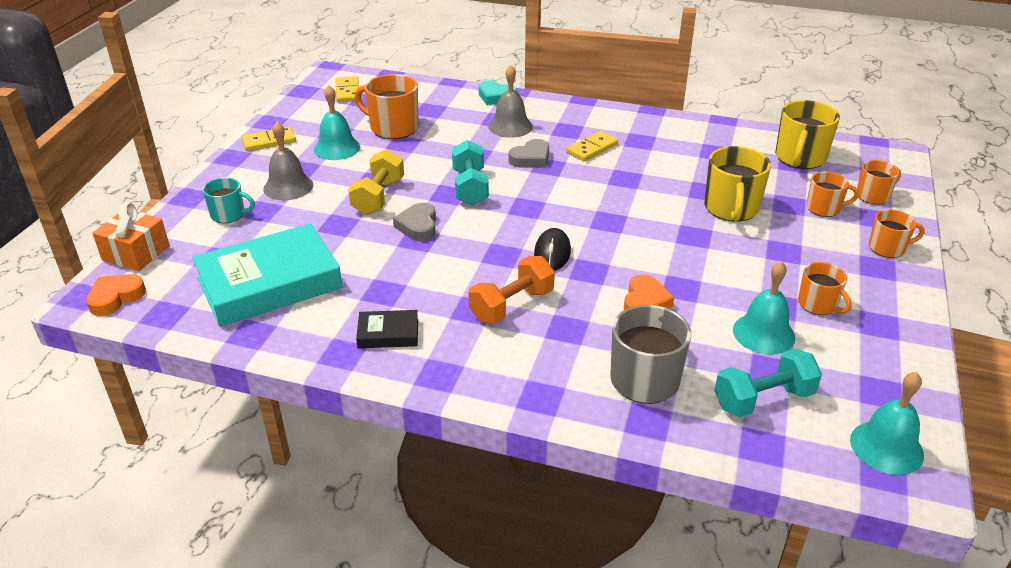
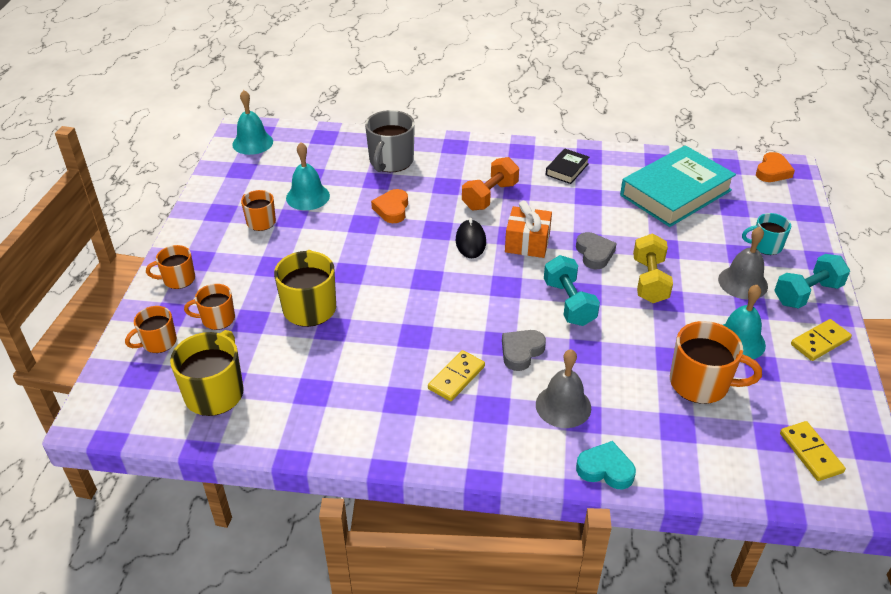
camera: 170 degrees right, 5 degrees up
(136, 253) = (799, 204): orange gift -> orange gift (527, 243)
(388, 333) = (567, 169): black book -> black book turned 45 degrees counterclockwise
(763, 399) = (318, 158): turquoise dumbbell -> turquoise dumbbell (807, 293)

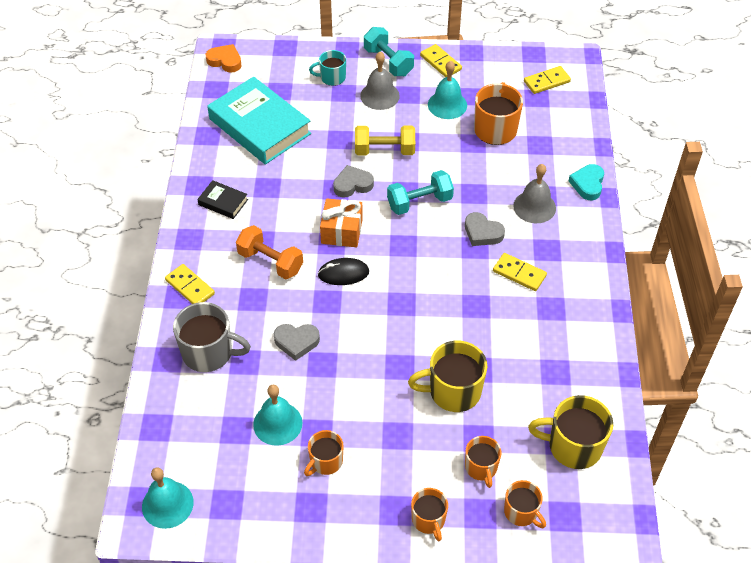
camera: 95 degrees left, 10 degrees up
(392, 209) = (296, 342): orange heart -> grey heart
(464, 151) = (190, 287): none -> yellow domino
(765, 246) = (332, 77): turquoise mug -> turquoise mug turned 90 degrees clockwise

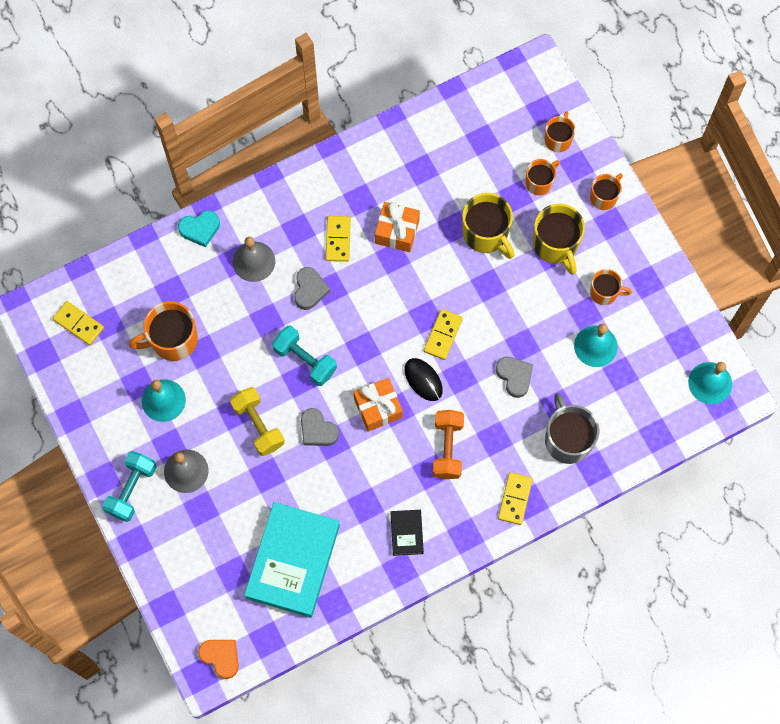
camera: 120 degrees left, 20 degrees up
(225, 61) = (221, 657): orange heart -> orange heart turned 135 degrees clockwise
(332, 77) = (186, 532): turquoise mug -> none
(440, 62) = (105, 438): yellow domino -> yellow domino (443, 335)
(500, 321) = (397, 232): none -> orange gift
(573, 446) = (481, 128): yellow mug -> yellow mug (556, 245)

